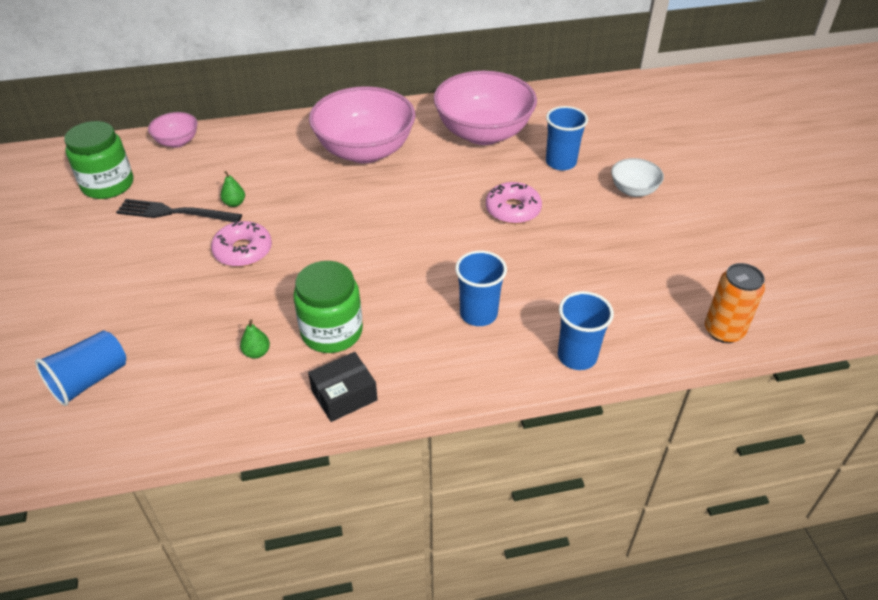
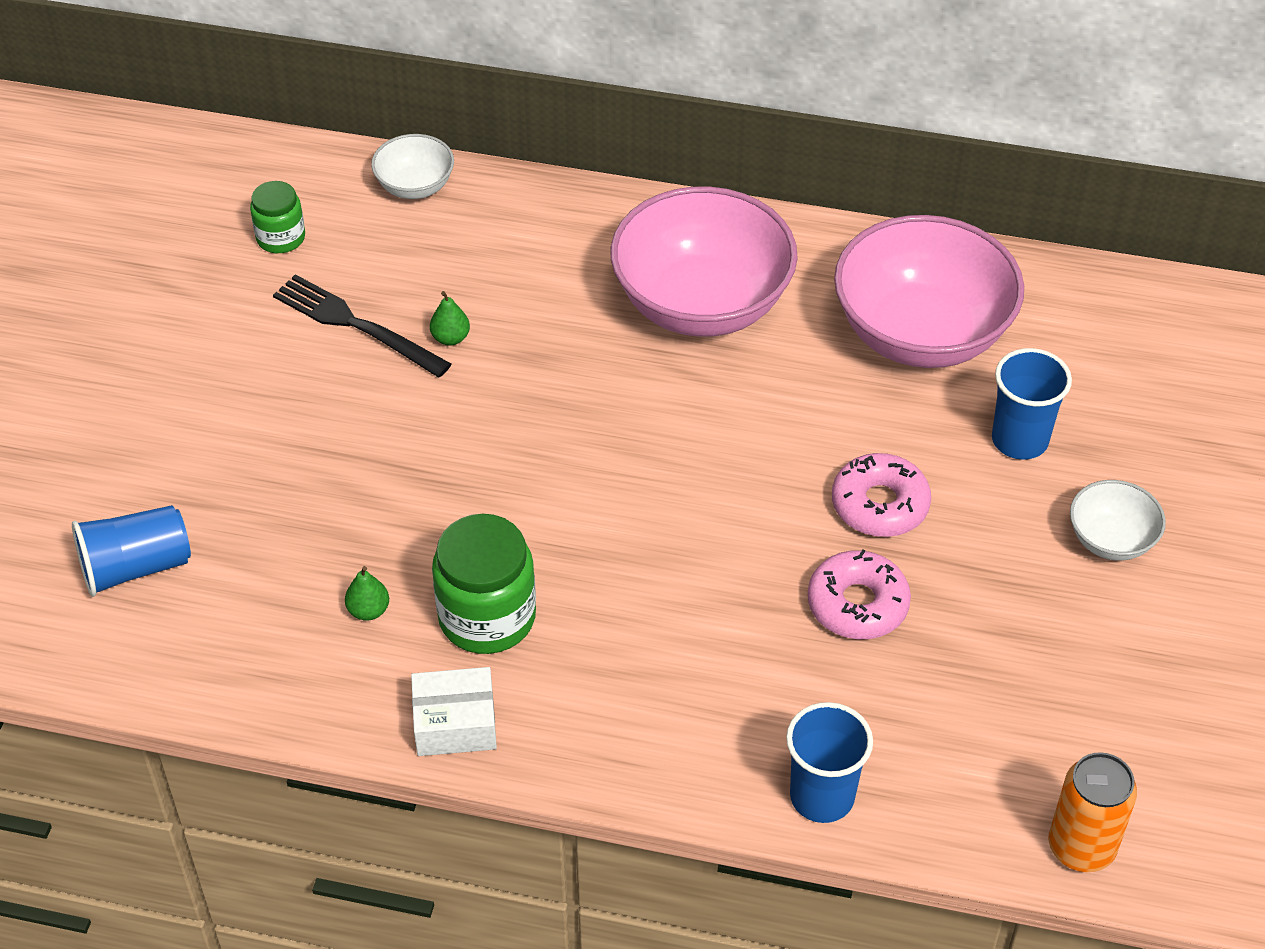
camera: 25 degrees right, 5 degrees up
(108, 185) = (281, 237): green jar -> green jar, size x0.58
(177, 142) = (415, 186): pink bowl -> white bowl
(243, 251) = (425, 430): pink donut -> pink donut (857, 604)
(344, 395) = (455, 723): black box -> white box
(478, 314) = (715, 670): blue cup -> none

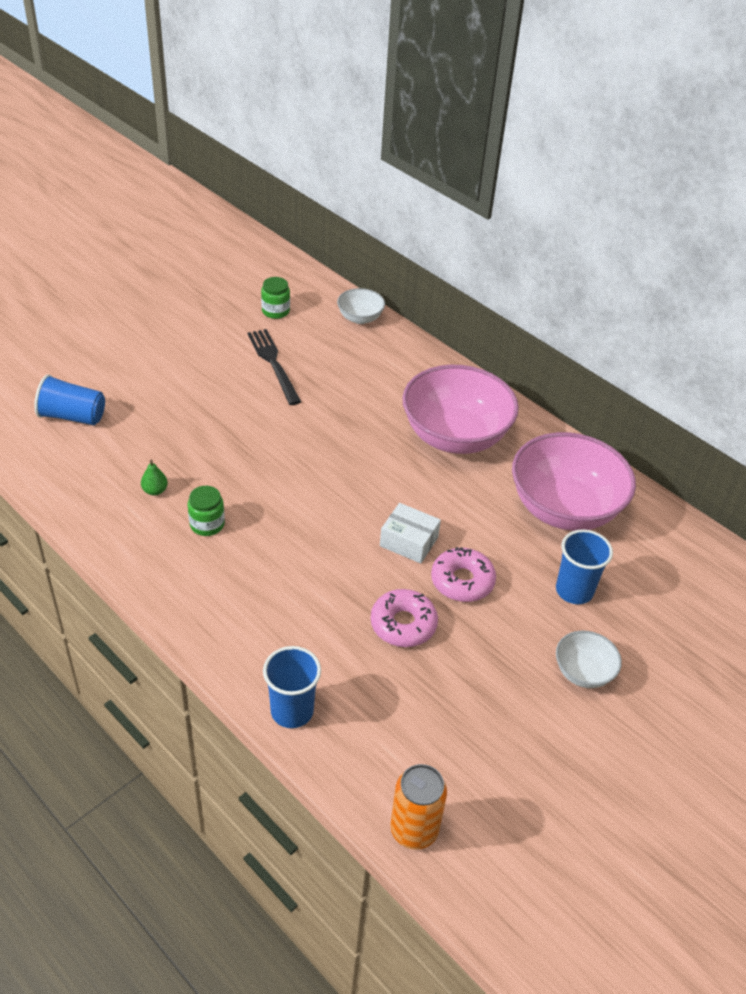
camera: 30 degrees right, 5 degrees down
(450, 338) = (313, 391): green pear -> none
(455, 723) = (143, 565): white box -> white box (409, 541)
(487, 617) = (207, 524): green jar -> green jar, size x0.58

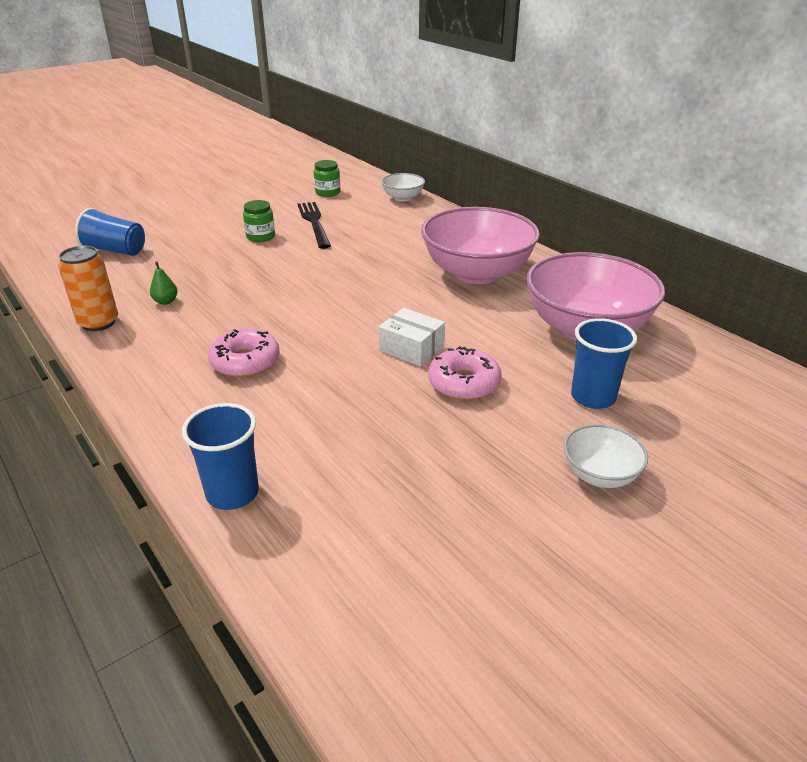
camera: 10 degrees right, 10 degrees down
(207, 524) = (205, 327): green jar -> green jar (260, 237)
(403, 624) = (388, 417): pink donut -> pink donut (245, 362)
(414, 830) = (348, 641): orange can -> orange can (98, 323)

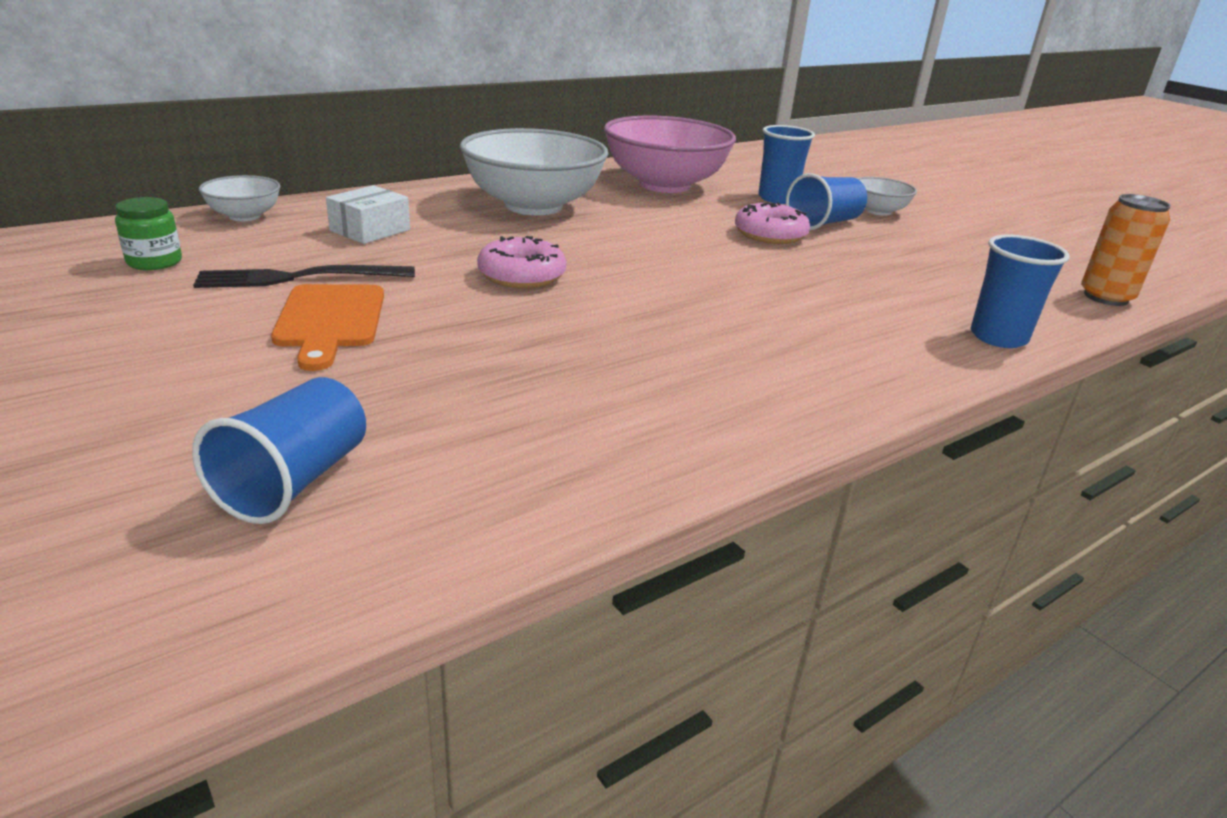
camera: 90 degrees left, 5 degrees down
(98, 323) = (652, 461): orange can -> orange can (1105, 297)
(165, 301) = (576, 399): green pear -> none
(245, 362) = (756, 332): pink donut -> pink donut (522, 275)
(260, 237) = (330, 320): green jar -> orange cutting board
(411, 348) = (709, 248): white box -> white box (370, 230)
(477, 273) = (533, 206): pink bowl -> white bowl
(520, 422) = (823, 223): none -> blue cup

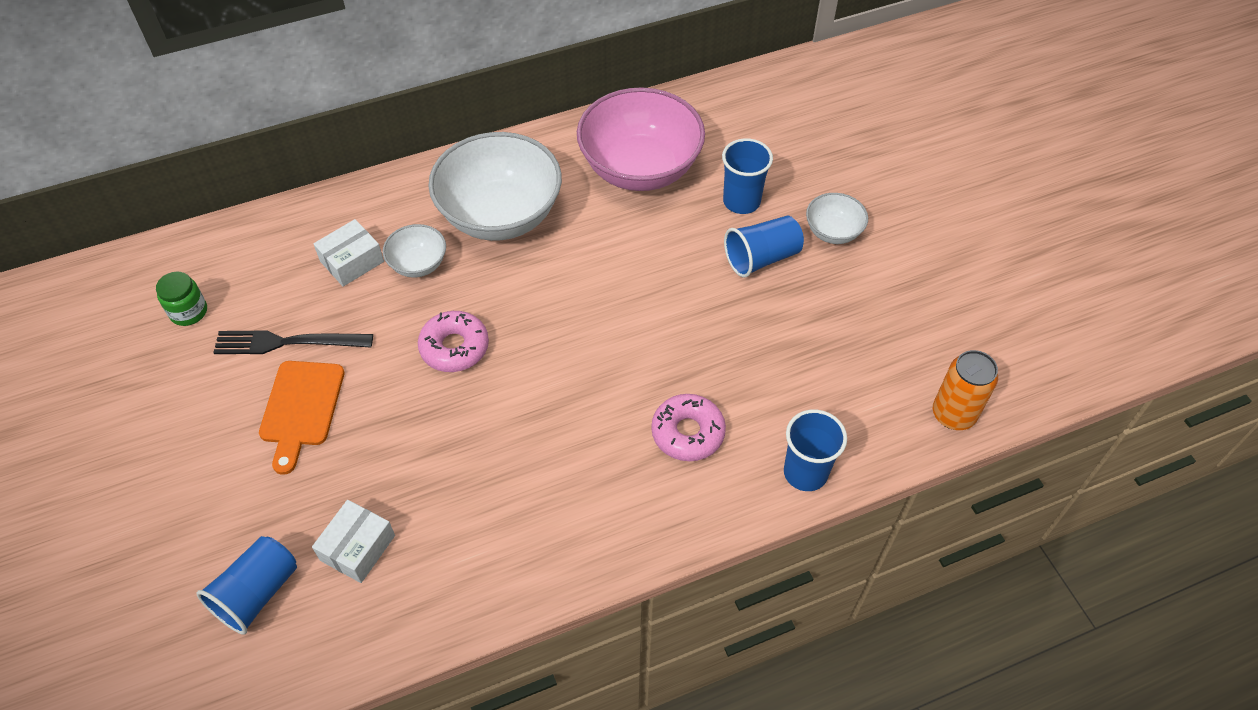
camera: 15 degrees right, 25 degrees up
(245, 216) = (257, 232): white bowl -> white bowl (418, 264)
(453, 426) = (358, 548): none -> white box
(770, 235) = (697, 280): pink donut -> pink donut (687, 433)

